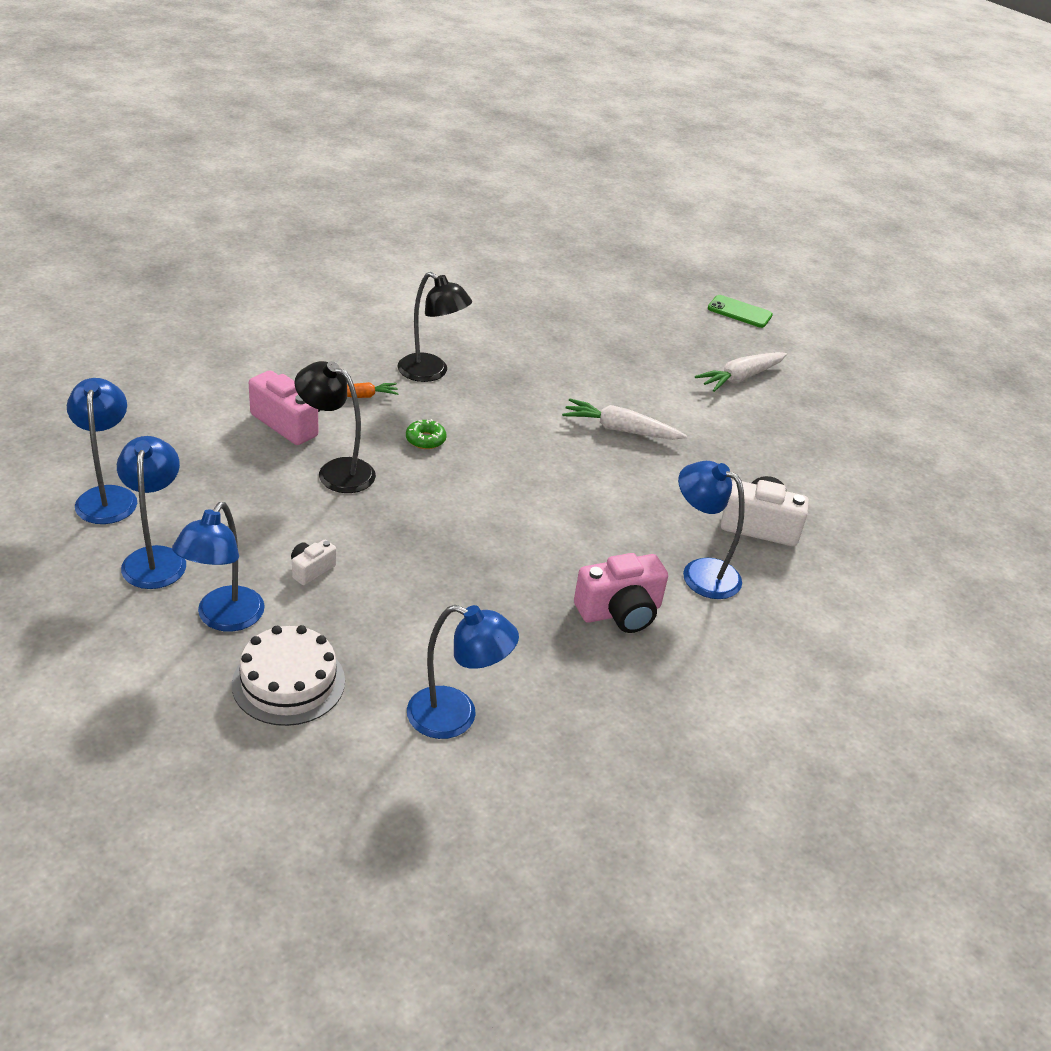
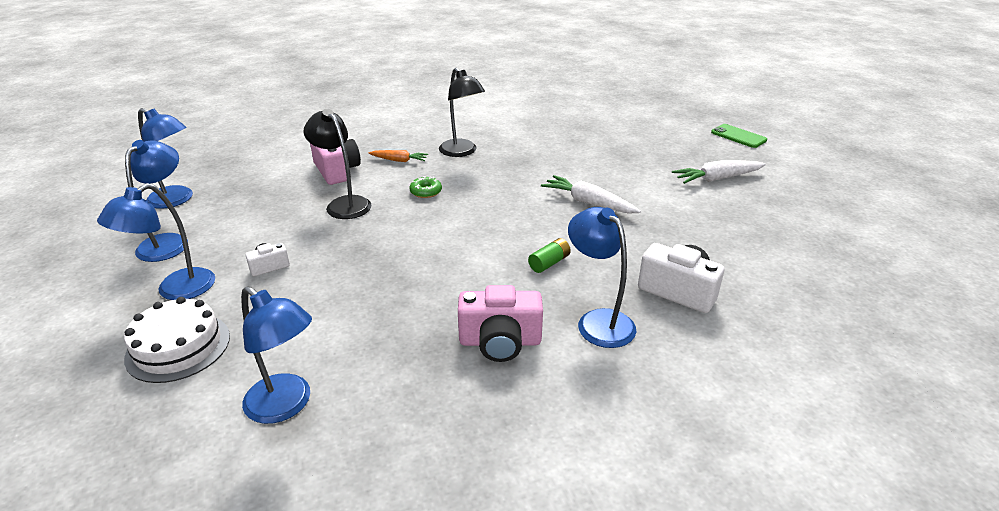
camera: 25 degrees right, 5 degrees down
(107, 496) = (177, 200): blue lamp -> blue lamp turned 105 degrees clockwise
(619, 514) = (549, 263): none -> green battery

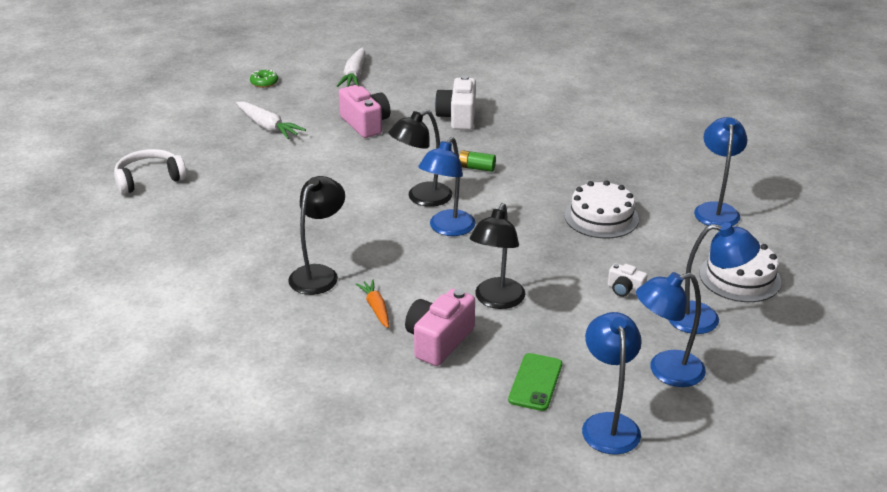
camera: 120 degrees left, 0 degrees up
(379, 304) = (601, 217): none -> white cake
(426, 192) = (427, 262): green donut -> green donut (264, 83)
(500, 342) = (579, 161): pink camera -> pink camera (365, 124)
(521, 216) = (422, 198): none -> black lamp
(588, 203) = (367, 174): white carrot -> white carrot (354, 75)
(598, 321) = (520, 136): blue lamp -> blue lamp (447, 229)
(651, 123) = (149, 179): none -> white headphones
(738, 136) = (157, 129): green phone -> green phone (535, 382)

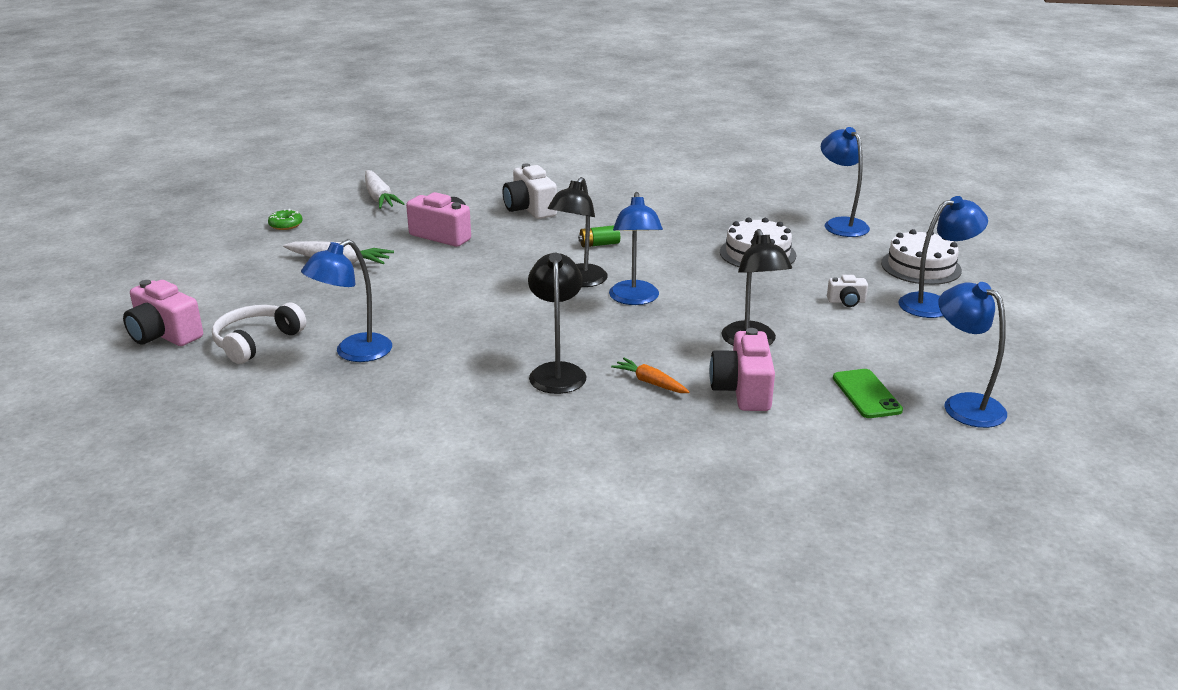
camera: 30 degrees left, 5 degrees down
(100, 155) = (164, 335): none -> pink camera
(665, 371) = (955, 351): blue lamp -> blue lamp (354, 353)

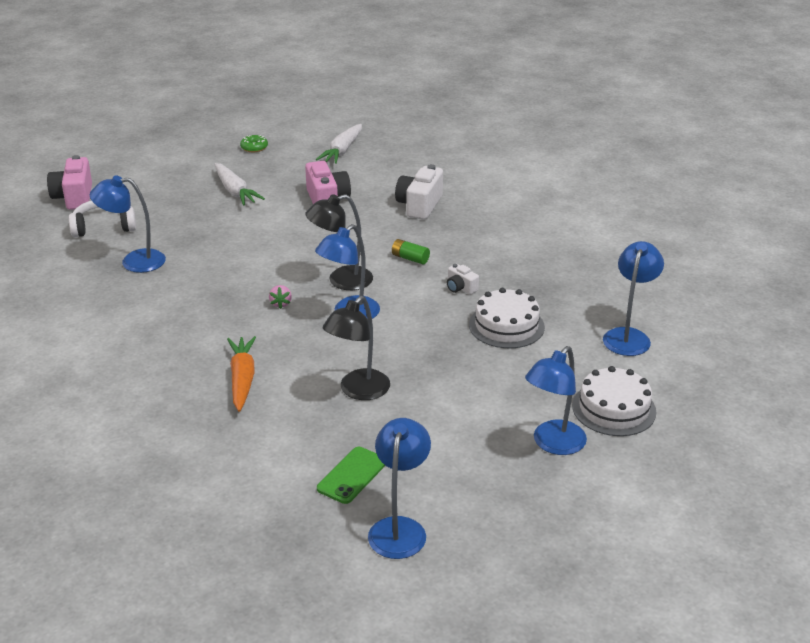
camera: 45 degrees right, 5 degrees up
(557, 372) = (208, 338): black lamp -> none
(564, 318) = (280, 303): none -> pink strawberry
(650, 383) = (242, 379): orange carrot -> orange carrot, size x1.57
(742, 390) = (283, 420): pink camera -> none
(846, 301) = (489, 401): white camera -> white camera (460, 288)
(934, 304) = (553, 444): blue lamp -> blue lamp turned 105 degrees clockwise

